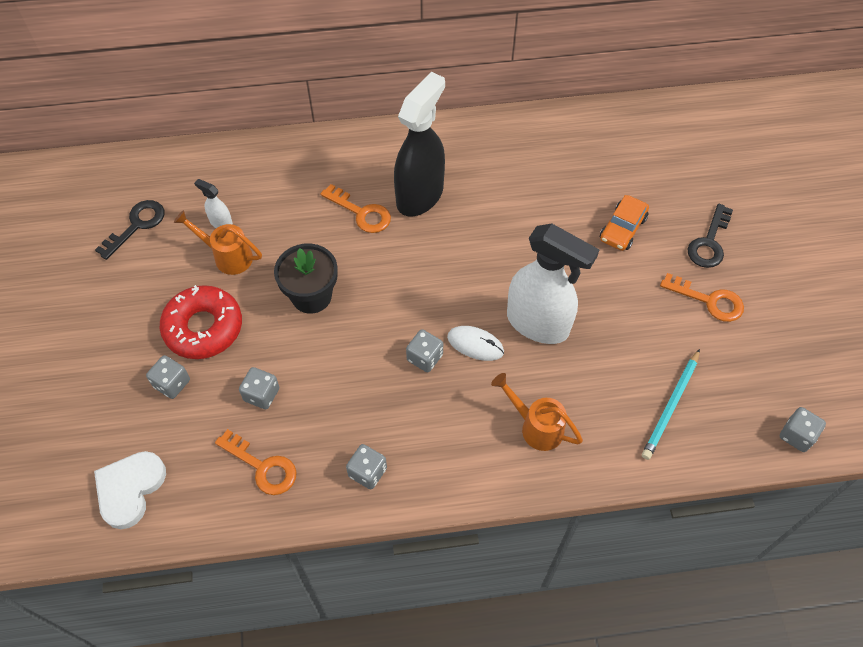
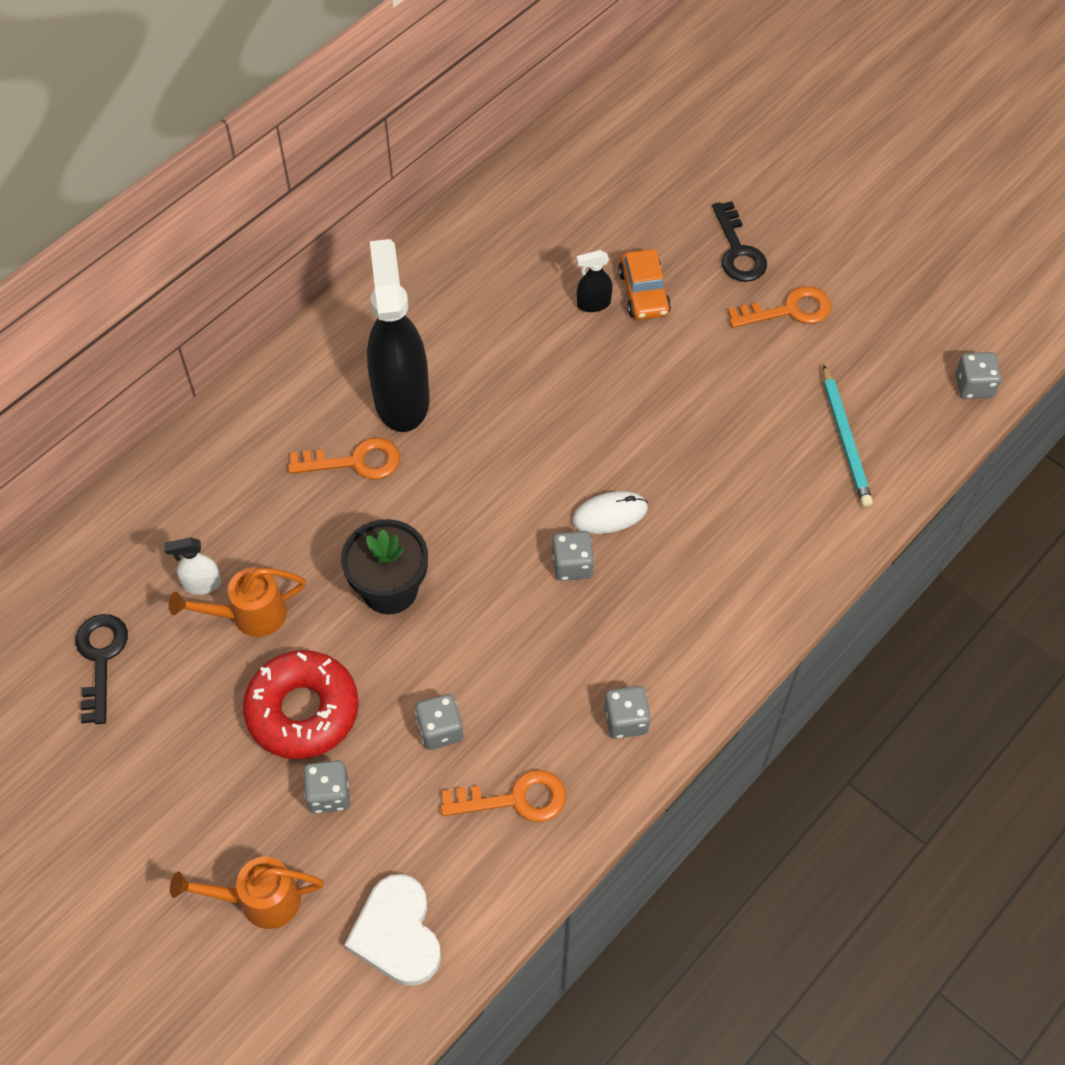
camera: 40 degrees left, 0 degrees up
(536, 426) = (742, 551): orange watering can -> orange watering can (259, 900)
(538, 324) = (651, 448): white spray bottle -> none
(584, 215) = (593, 304): none -> black spray bottle

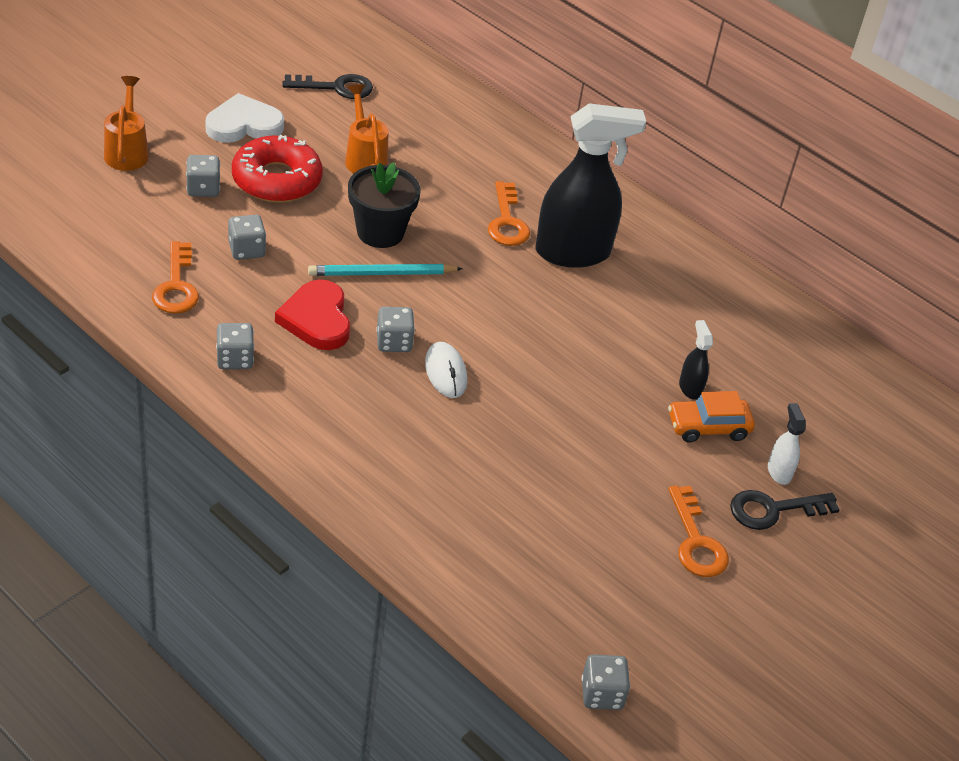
camera: 85 degrees right, 15 degrees down
(202, 584) = (395, 136): white spray bottle -> white spray bottle (779, 472)
(397, 933) = (81, 215): white heart -> white heart (244, 125)
(548, 643) = (317, 319): none -> red heart
(845, 439) = (529, 563): turquoise pencil -> turquoise pencil (382, 274)

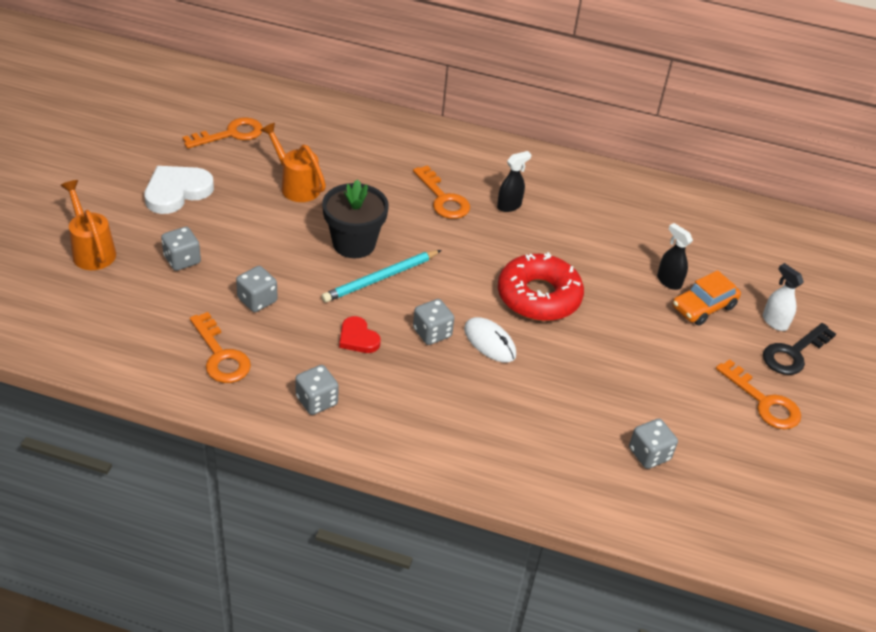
camera: 25 degrees left, 0 degrees up
(277, 180) = (238, 230): red donut -> red donut (538, 296)
(317, 319) = (358, 338): red heart -> red heart, size x0.59
(336, 87) = (231, 134): black key -> orange key
(573, 252) = (509, 206): black spray bottle -> black spray bottle, size x0.42
(602, 694) = (796, 560): grey dice -> grey dice (649, 454)

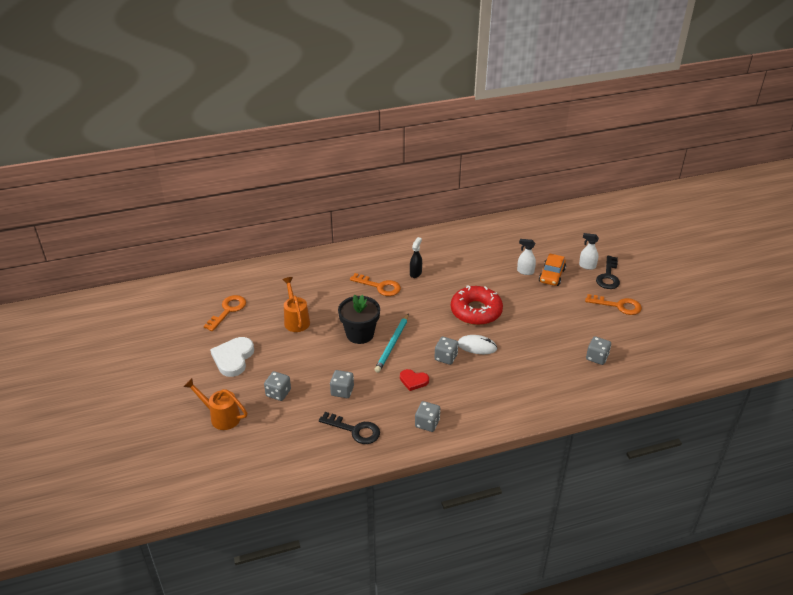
camera: 30 degrees left, 5 degrees down
(221, 356) = (355, 430): orange key -> black key
(296, 185) = (296, 320): orange watering can -> orange watering can turned 60 degrees clockwise
(668, 281) = (525, 271): black spray bottle -> white spray bottle

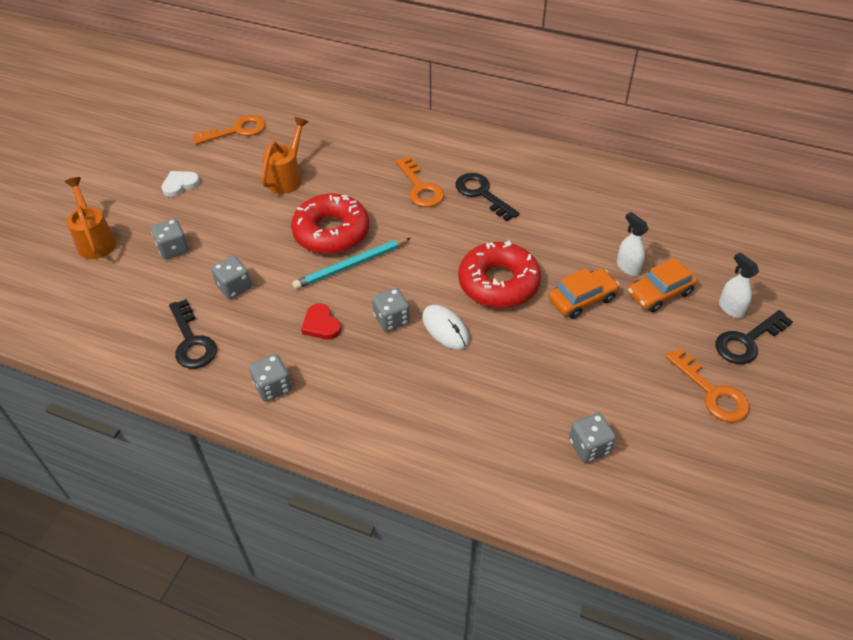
camera: 40 degrees right, 10 degrees up
(233, 358) = (180, 185): white heart -> white heart, size x0.59
(360, 334) = (331, 232): black flower pot -> red donut
(415, 273) = (481, 194): black spray bottle -> black key
(522, 297) = (582, 299): none -> orange car

